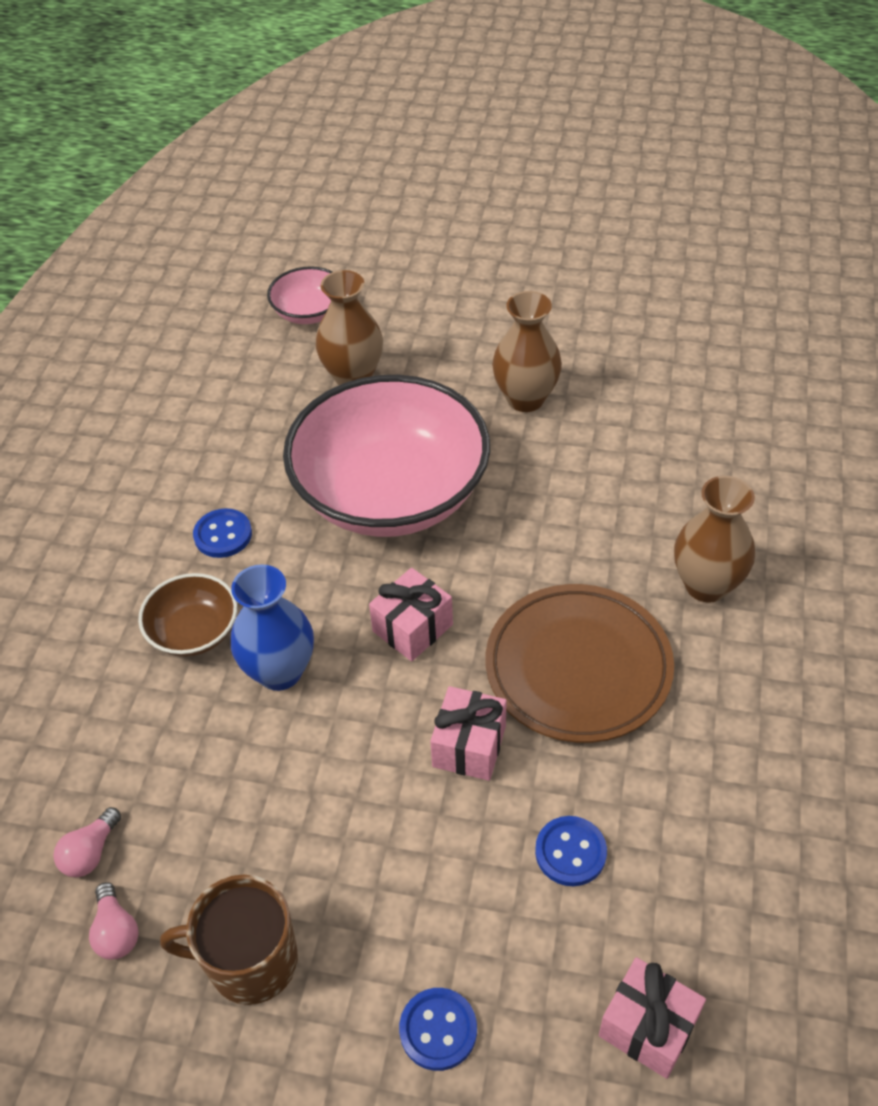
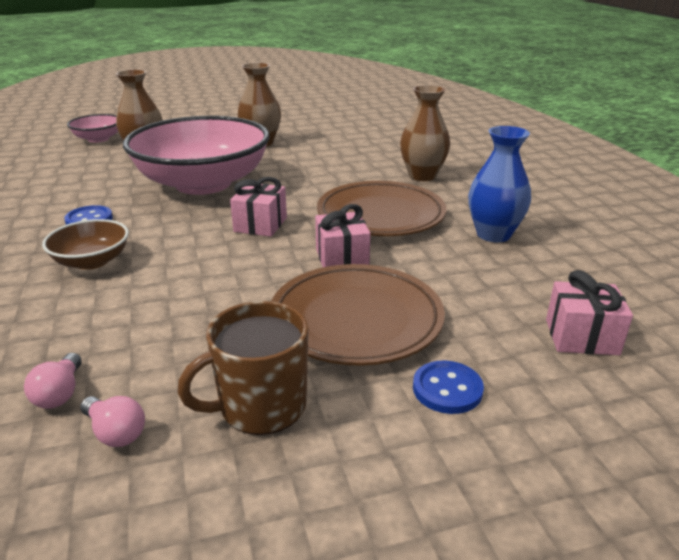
camera: 30 degrees left, 20 degrees down
(280, 671) = (176, 262): blue vase -> blue vase (493, 234)
(415, 873) = (356, 320): none -> brown plate
(570, 852) = (451, 281): blue button -> none

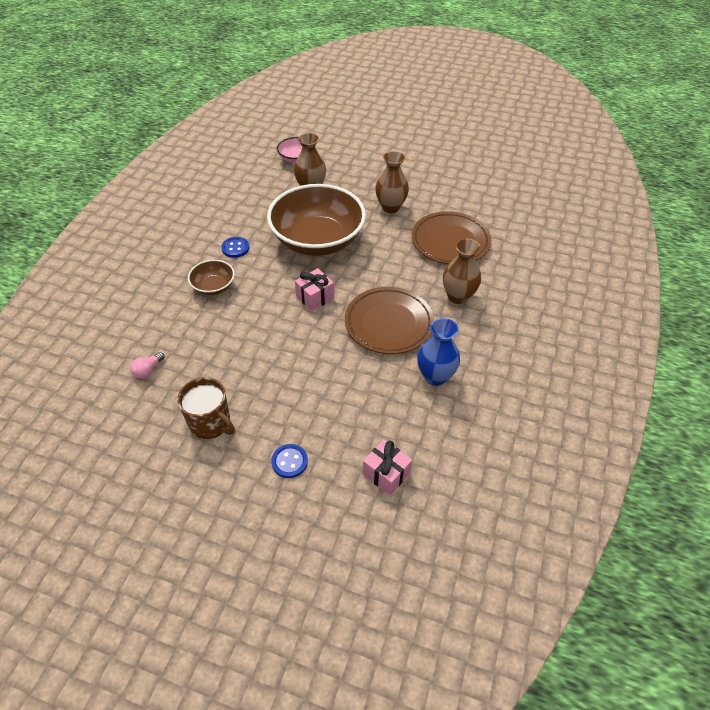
camera: 35 degrees right, 20 degrees up
(115, 432) = (153, 403): pink light bulb -> none
(203, 183) = (317, 240): pink bowl -> brown bowl
(261, 406) = (210, 423): brown mug -> brown mug turned 150 degrees counterclockwise
(342, 258) = (330, 349): pink gift -> none
(356, 320) = (293, 398): brown plate -> brown plate (450, 242)

